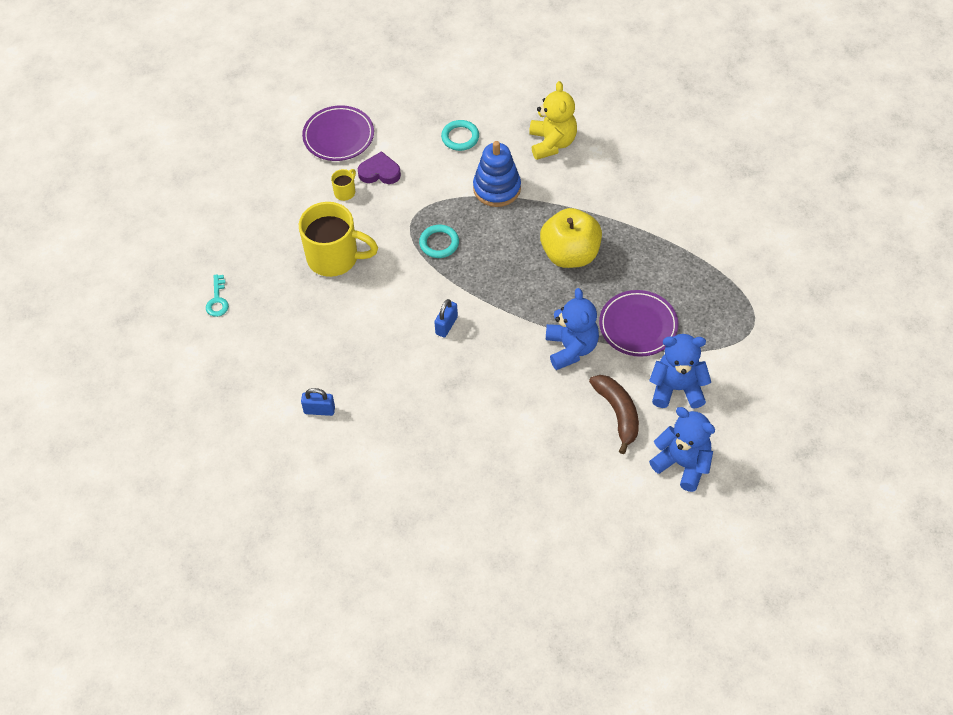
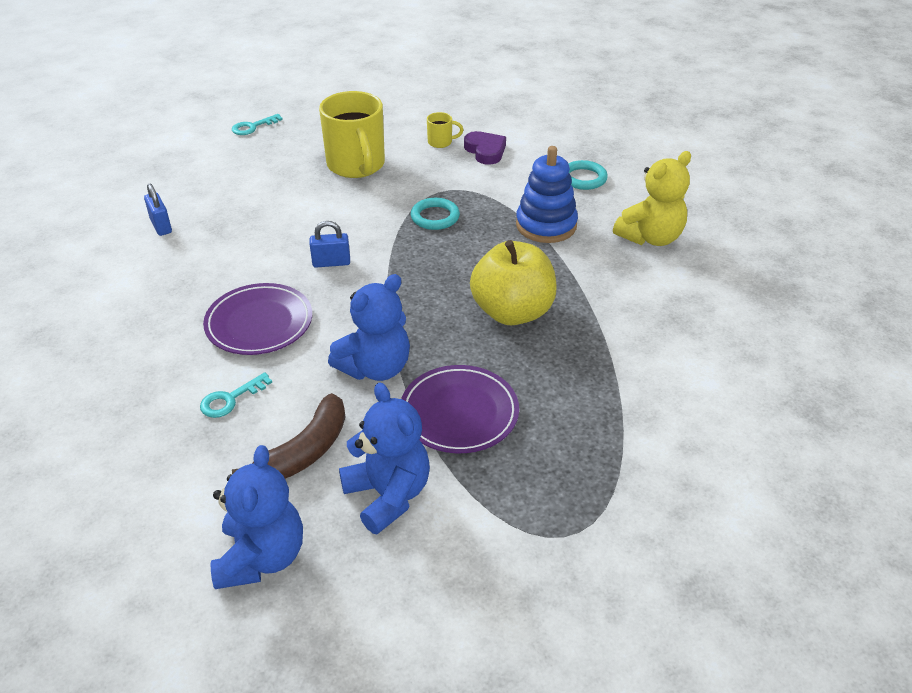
camera: 55 degrees right, 15 degrees down
(338, 136) = (501, 115): purple plate -> purple plate (259, 323)
(547, 434) = (230, 399): none -> turquoise key

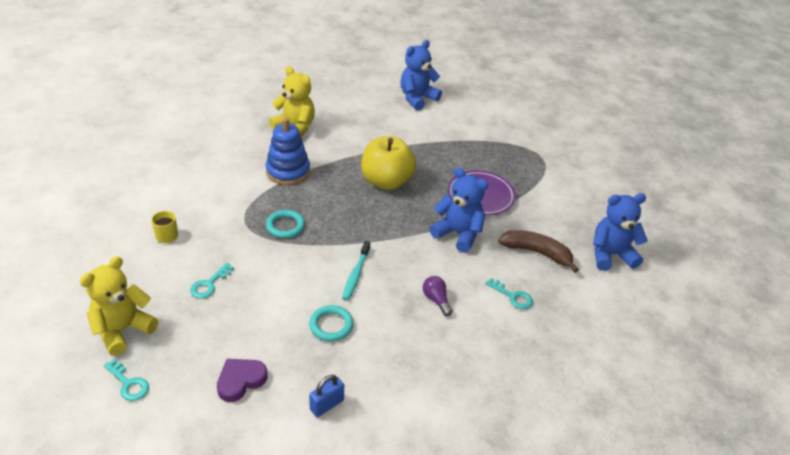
camera: 105 degrees left, 0 degrees up
(259, 323) = (436, 300): purple plate -> purple light bulb
(316, 123) = (123, 330): none -> yellow teddy bear
(331, 263) = (356, 274): blue padlock -> turquoise toothbrush
(356, 166) = (209, 284): yellow mug -> turquoise key
(388, 495) = (549, 215): blue teddy bear -> blue teddy bear (417, 98)
(485, 151) = (182, 207): purple heart -> purple heart (240, 381)
(583, 178) = (223, 156): turquoise ring -> turquoise ring (331, 325)

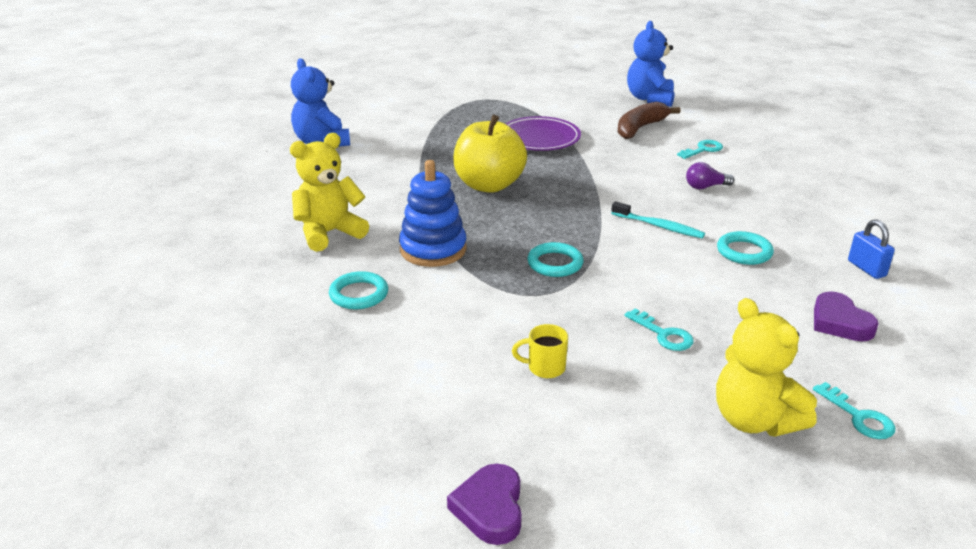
camera: 70 degrees left, 10 degrees down
(51, 230) = (490, 508): none -> purple heart
(128, 383) = (859, 417): turquoise key -> turquoise key turned 90 degrees clockwise
(229, 153) = (359, 294): none -> turquoise ring
(458, 234) = (601, 160): blue teddy bear -> none

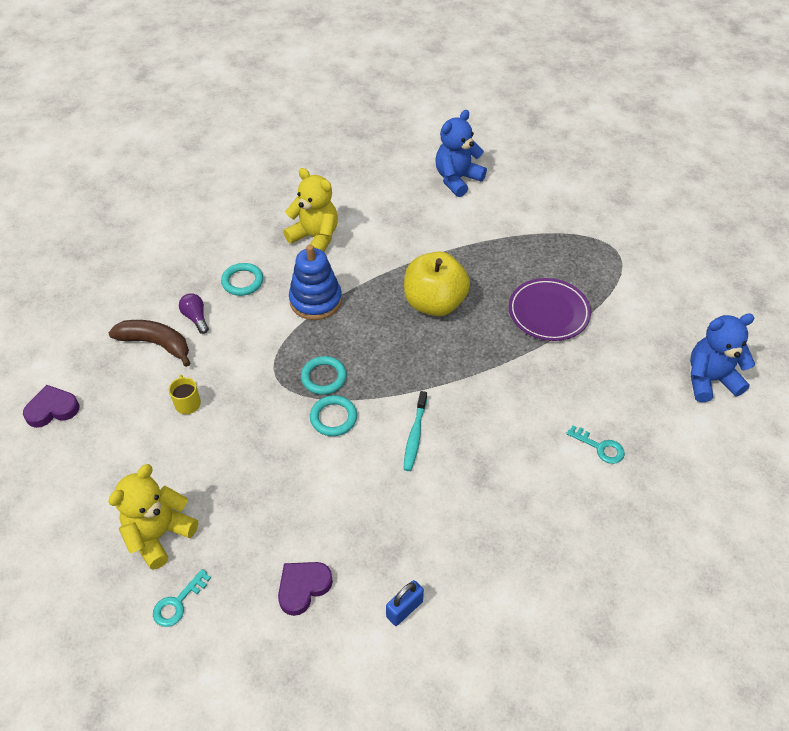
camera: 70 degrees right, 20 degrees up
(640, 128) = (623, 385): brown banana -> brown banana (156, 344)
(663, 334) = (247, 465): turquoise key -> none
(705, 187) = (512, 460): purple light bulb -> purple light bulb (196, 318)
(744, 252) = (395, 506): turquoise ring -> turquoise ring (333, 418)

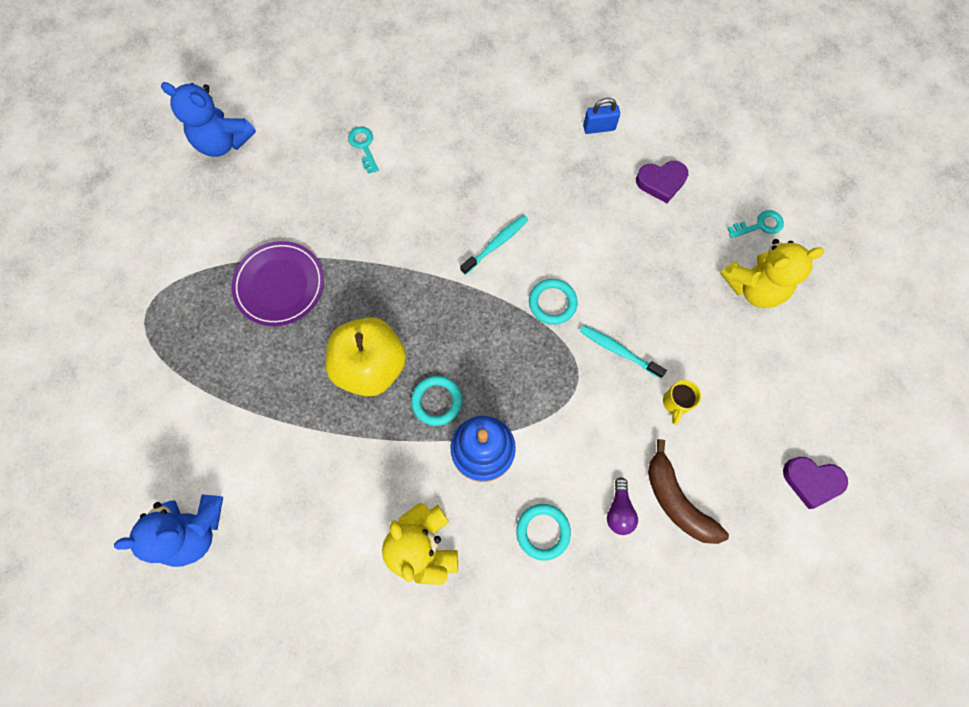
camera: 145 degrees left, 20 degrees up
(255, 414) = (618, 351): none -> turquoise toothbrush
(324, 377) = (534, 350): turquoise ring -> turquoise ring (437, 401)

